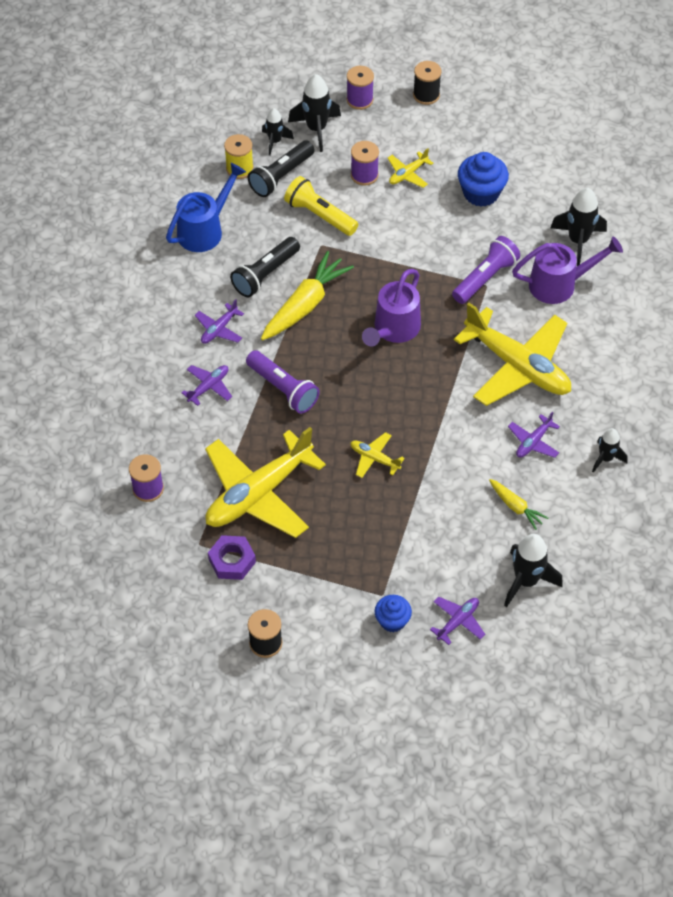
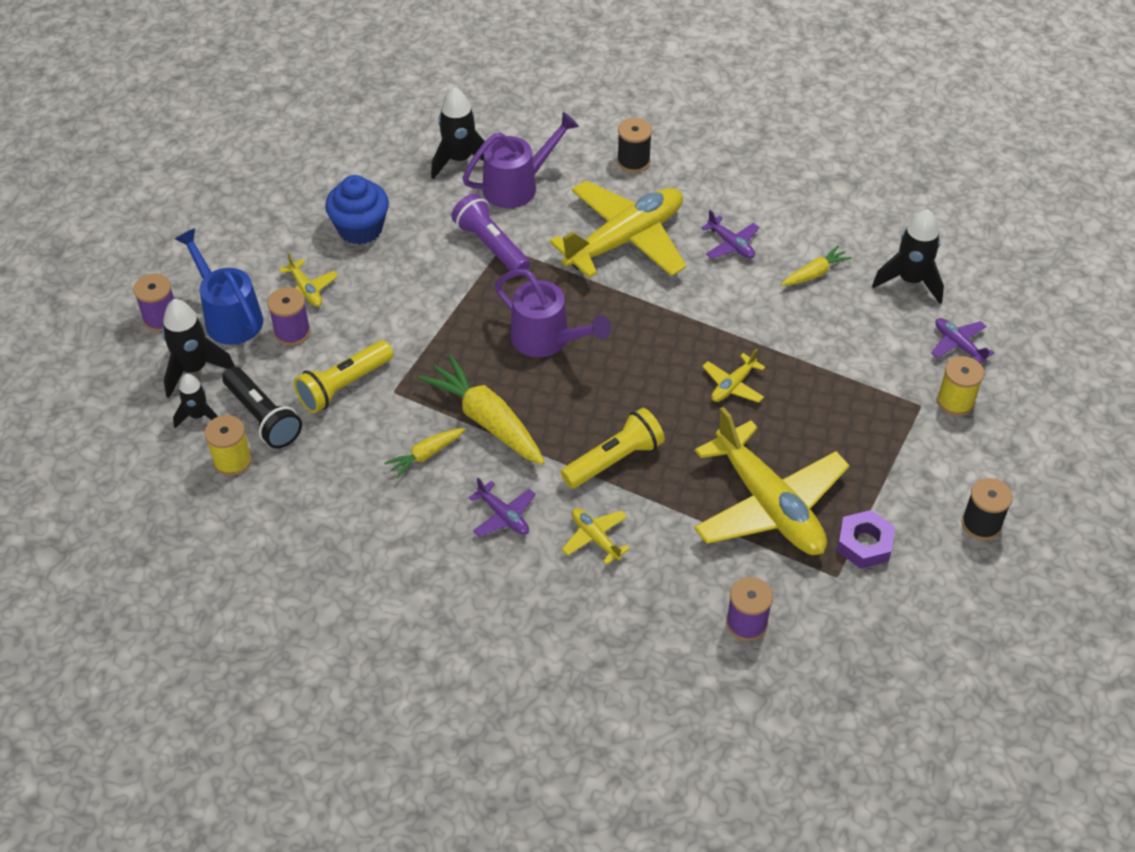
camera: 80 degrees left, 5 degrees down
(205, 230) = (328, 512): blue watering can -> blue watering can (229, 316)
(208, 387) = (595, 538): purple plane -> yellow plane
(265, 274) = (425, 455): black flashlight -> yellow carrot
(283, 389) = (614, 460): purple flashlight -> yellow flashlight
(392, 621) = (955, 401): blue cupcake -> yellow spool
(426, 95) = (181, 253): black spool -> black spool (633, 161)
(559, 284) = (518, 186): purple watering can -> purple watering can turned 60 degrees clockwise
(605, 458) = (761, 192): black rocket -> none

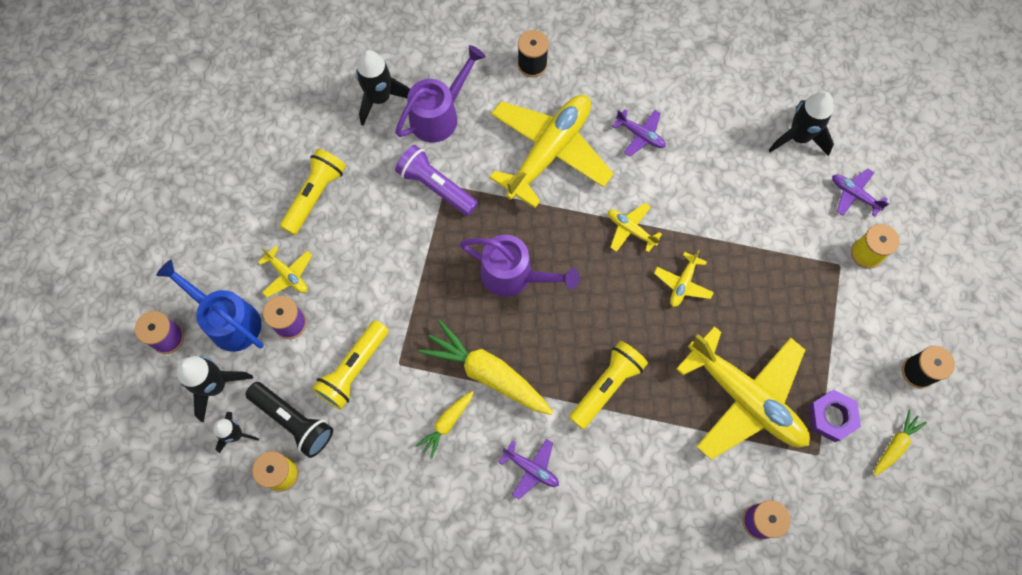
camera: 15 degrees left, 20 degrees up
(360, 228) = (315, 195): blue cupcake -> yellow flashlight
(595, 538) = (614, 470): yellow plane -> yellow plane (631, 230)
(815, 273) = (718, 149): yellow carrot -> yellow carrot (895, 445)

